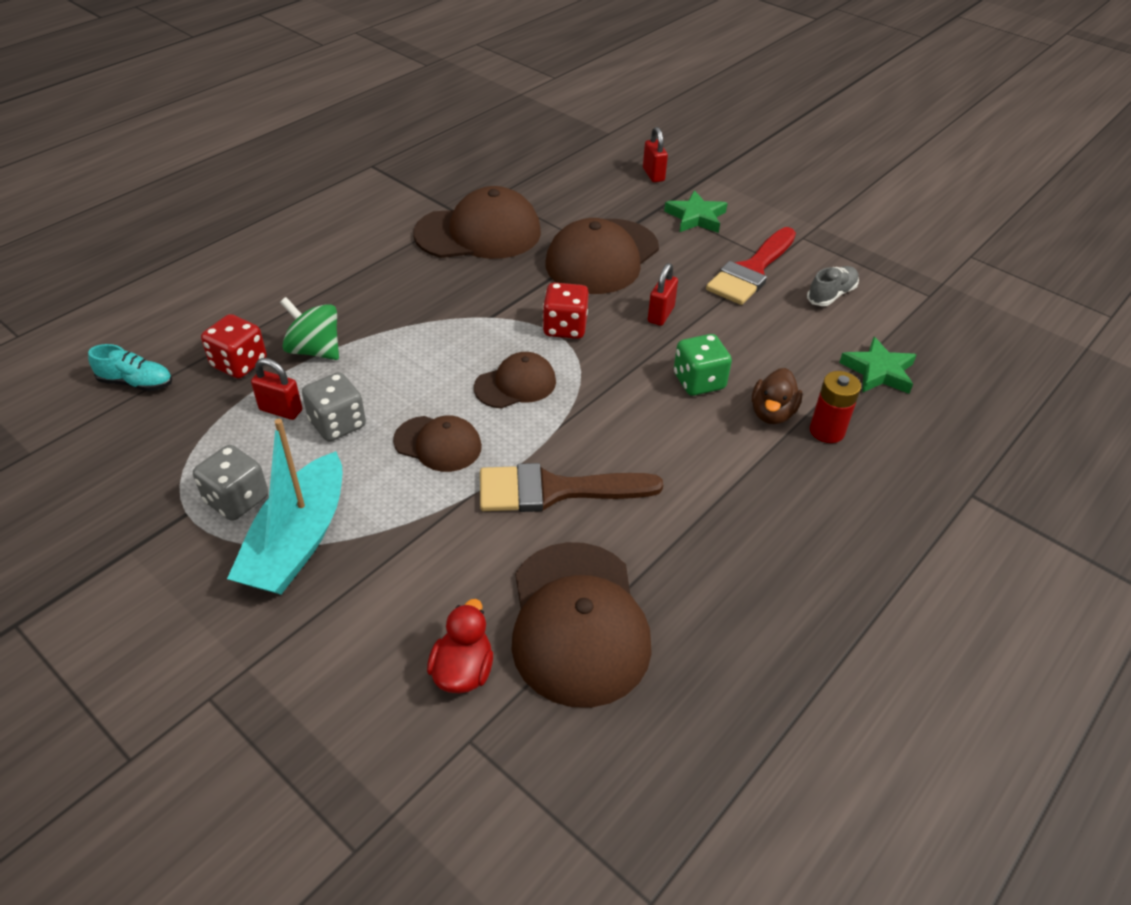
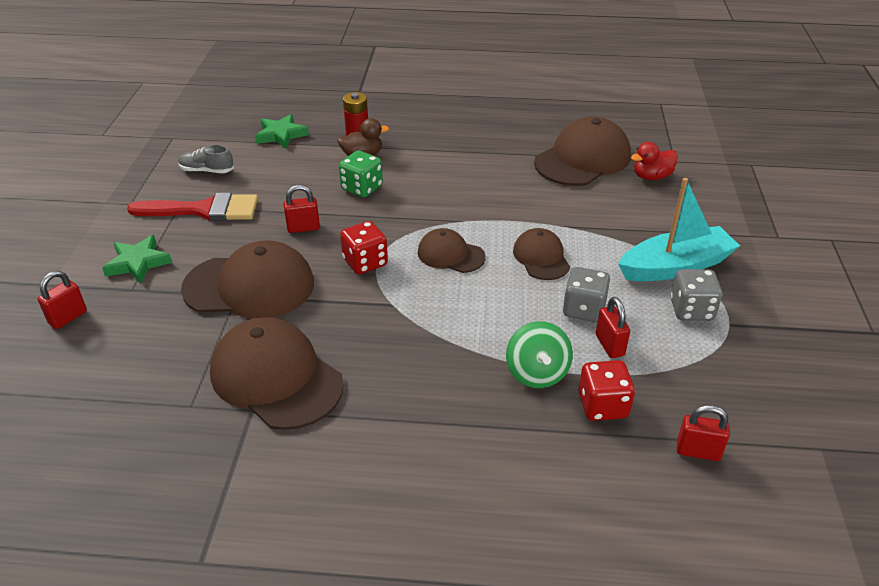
camera: 125 degrees left, 5 degrees down
(136, 383) = (698, 451): turquoise shoe -> red padlock
(555, 490) = (516, 200): brown brush -> none

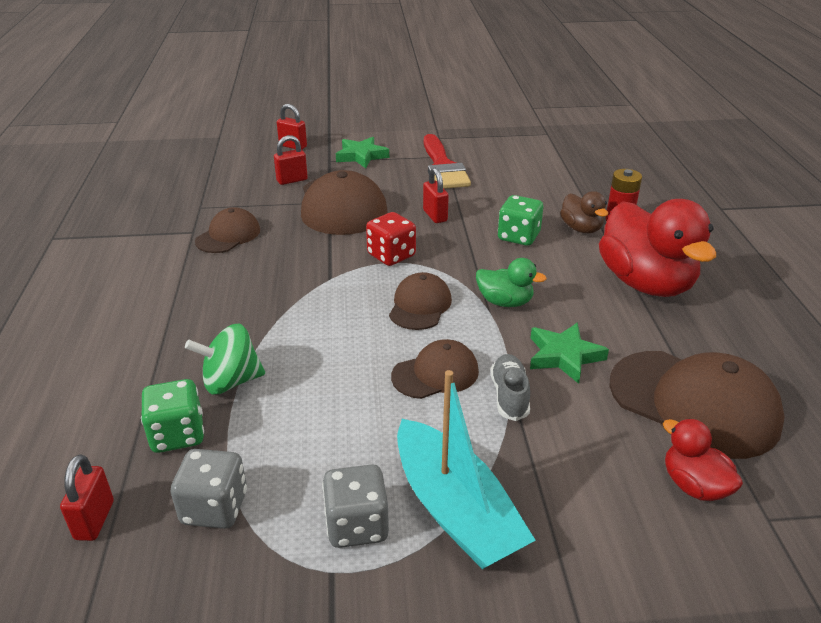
camera: 80 degrees right, 5 degrees down
(207, 171) = (504, 157): grey shoe -> grey shoe (509, 396)
(276, 378) = (228, 235): brown cap -> brown cap, size x0.56
(281, 135) = (589, 179): green star -> green star (564, 356)
(450, 145) = (645, 283): none -> red duck
(457, 211) = (505, 302): none -> green duck
(583, 309) = (341, 414): grey dice -> grey dice (214, 508)
(602, 405) = (177, 435): red dice -> green dice
(609, 345) = (277, 439): red padlock -> red padlock (292, 180)

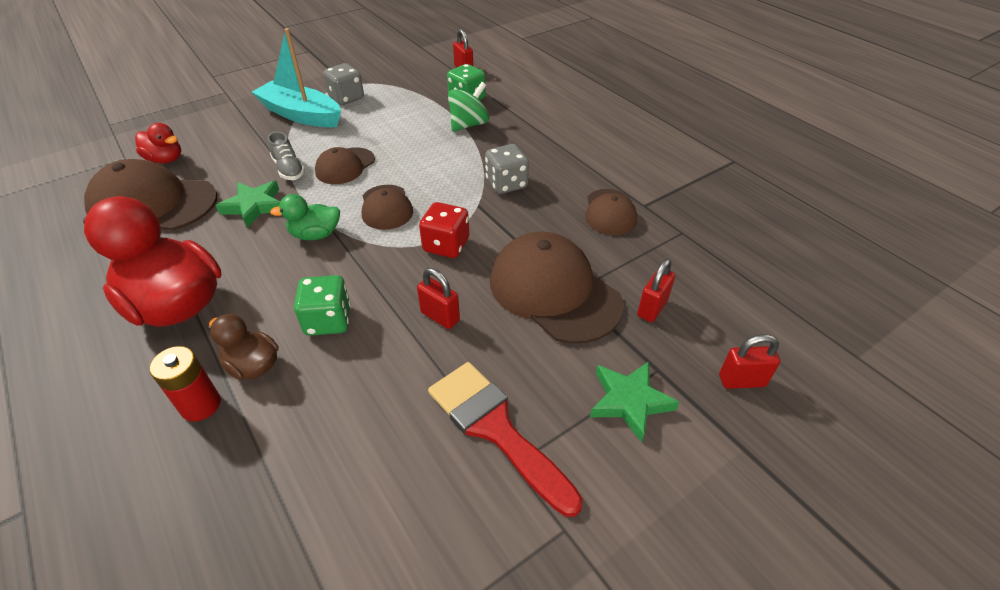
camera: 150 degrees right, 10 degrees up
(214, 508) = (417, 85): grey dice -> grey dice (506, 184)

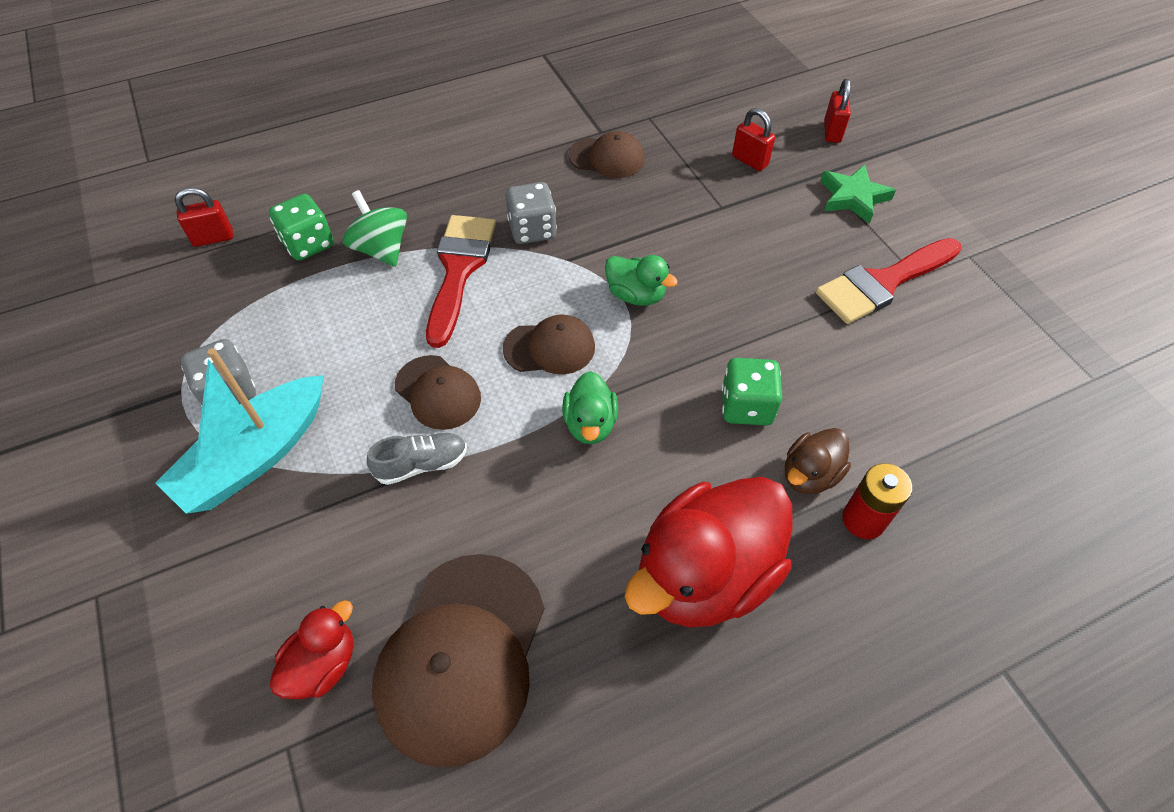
camera: 80 degrees left, 10 degrees up
(254, 206) = (507, 503): green star -> none
(440, 316) = (748, 309): red padlock -> none
(446, 245) = (636, 295): red dice -> green duck
(456, 157) = (459, 270): none -> red brush
(554, 291) = (721, 220): brown cap -> none

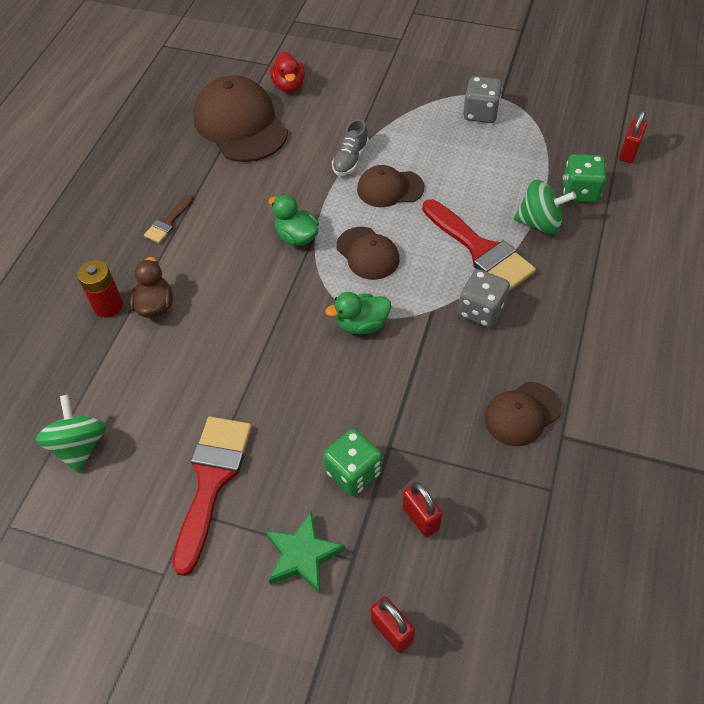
camera: 135 degrees right, 0 degrees up
(256, 456) = (424, 107): turquoise boat -> none
(550, 348) = (367, 253): brown cap -> brown cap turned 75 degrees counterclockwise
(705, 575) = (168, 222): red duck -> brown brush
(746, 406) = (223, 313): green dice -> green dice (353, 472)
(749, 161) = (420, 518): red padlock -> red padlock turned 60 degrees clockwise
(987, 394) = (79, 446): none -> green spinning top

